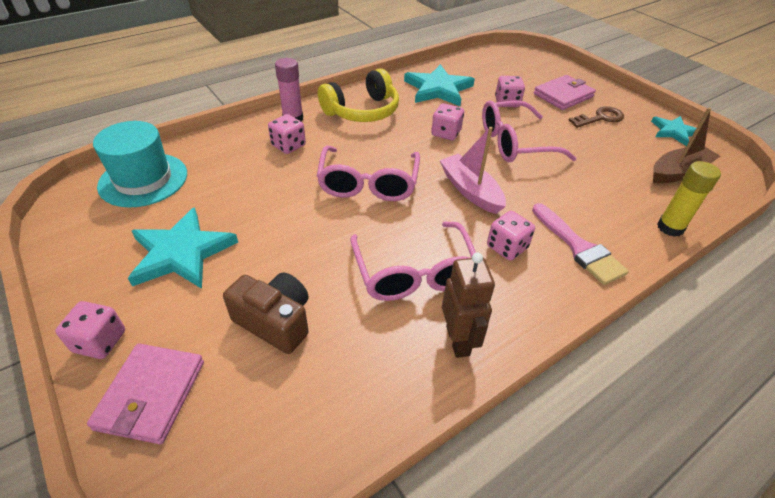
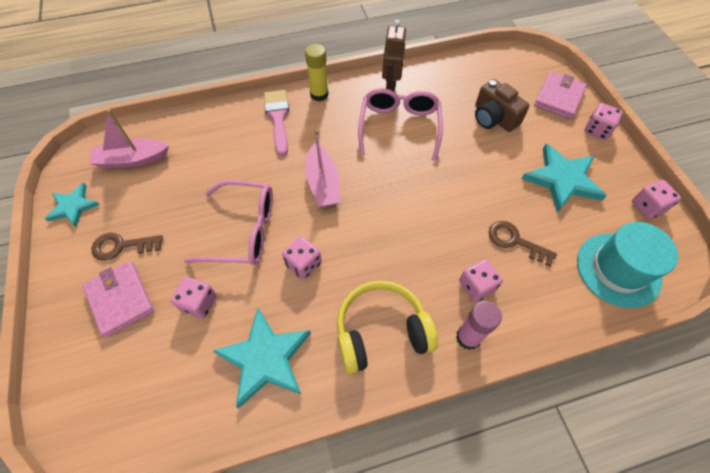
camera: 160 degrees left, 15 degrees up
(250, 182) = (515, 241): none -> brown key
(368, 184) = (407, 212): pink glasses -> none
(507, 247) = (327, 130): pink dice -> pink dice (647, 207)
(563, 95) = (120, 299): pink wallet -> pink wallet turned 75 degrees clockwise
(670, 227) = (200, 117): yellow glue stick -> yellow glue stick (319, 94)
(678, 172) = (132, 160): brown boat -> pink boat

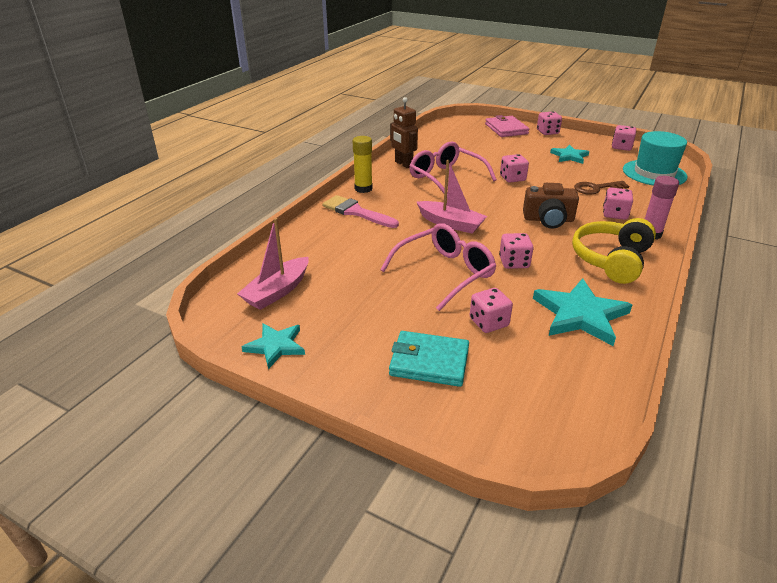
camera: 45 degrees left, 25 degrees down
(120, 299) = (429, 362): pink wallet -> turquoise wallet
(122, 246) = (369, 337): brown key -> none
(456, 169) = (512, 178): none -> pink dice
(494, 118) = (490, 150): brown camera -> brown camera (548, 220)
(562, 179) = (569, 156): turquoise star -> turquoise star, size x0.61

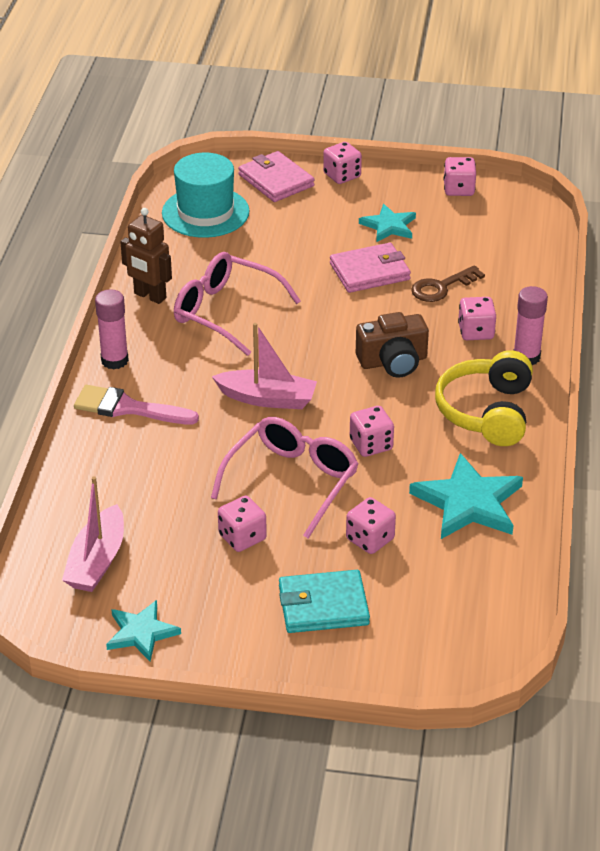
camera: 20 degrees left, 5 degrees up
(363, 188) = (114, 360): yellow glue stick -> pink glue stick
(512, 178) = (321, 292): pink dice -> pink dice (242, 537)
(549, 174) = (369, 272): none -> pink wallet
(654, 173) = (513, 238): turquoise hat -> turquoise hat (205, 212)

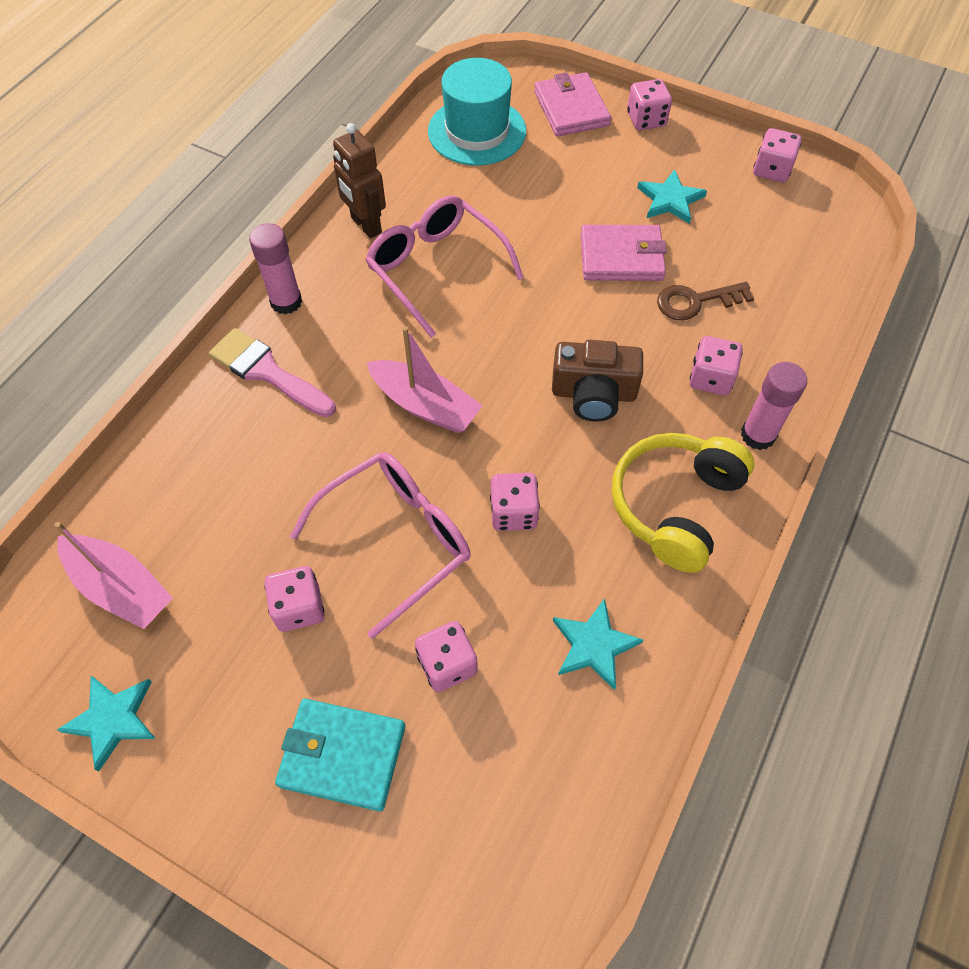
camera: 20 degrees right, 20 degrees up
(97, 561) = (121, 587): pink boat -> pink boat turned 90 degrees counterclockwise
(468, 502) = (593, 645): turquoise star -> turquoise star, size x0.61

